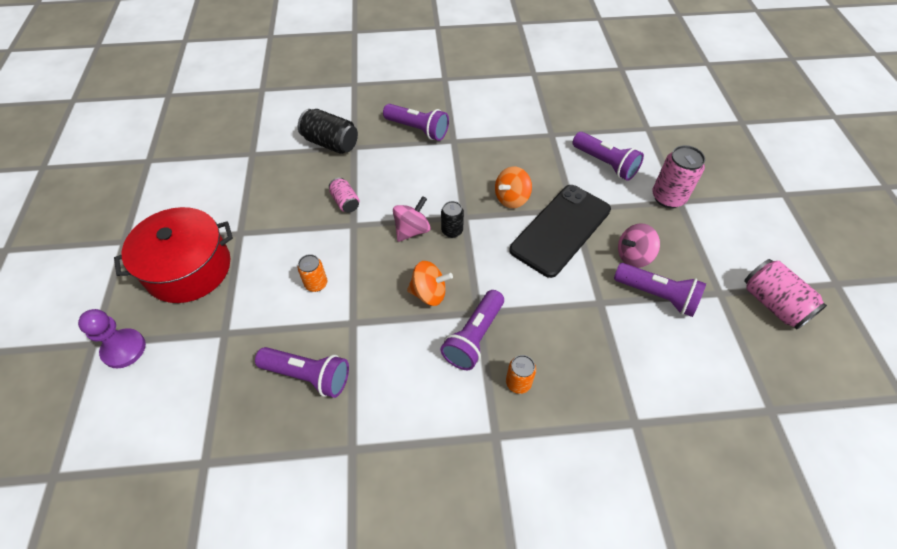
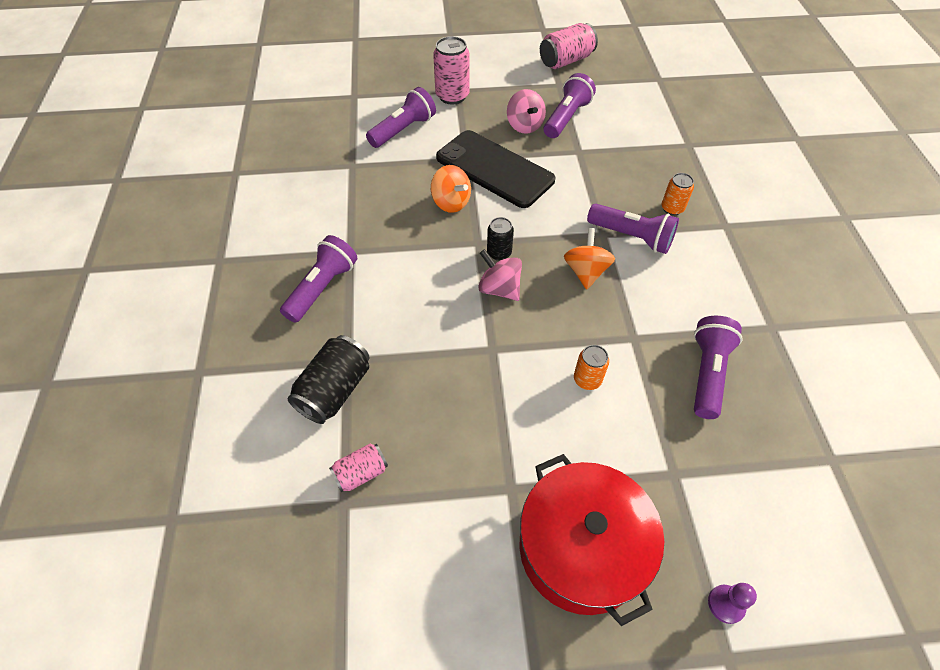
camera: 90 degrees left, 0 degrees up
(124, 349) = (726, 604): purple pawn -> purple pawn, size x0.61
(345, 202) = (453, 361): pink can -> pink can (361, 473)

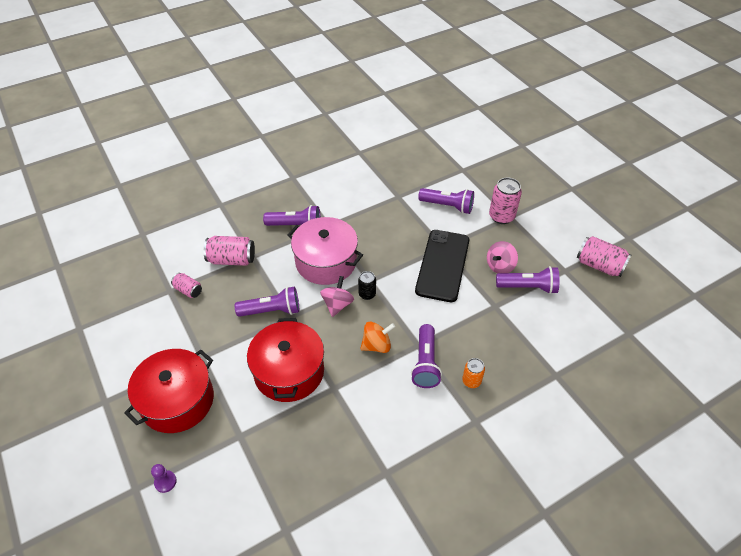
camera: 65 degrees right, 5 degrees down
(334, 390) = (232, 259): black can -> pink can
(416, 276) = (326, 262): none -> pink pot
(451, 202) = (396, 255): orange spinning top -> none
(587, 379) = (289, 371): orange can -> red pot
(707, 373) = (324, 438): purple flashlight -> purple flashlight (271, 310)

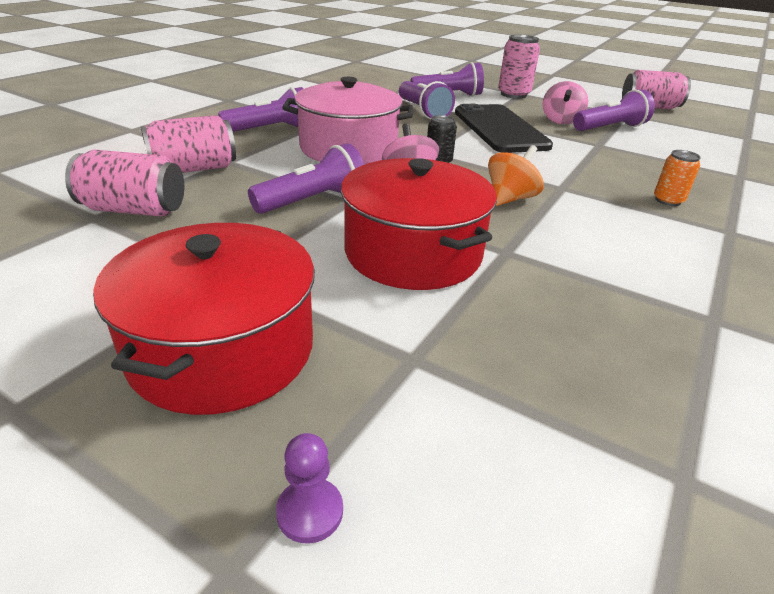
camera: 30 degrees left, 15 degrees down
(188, 290) = (134, 210): pink can -> pink can, size x1.68
(425, 363) = (593, 199): purple flashlight -> purple flashlight (422, 111)

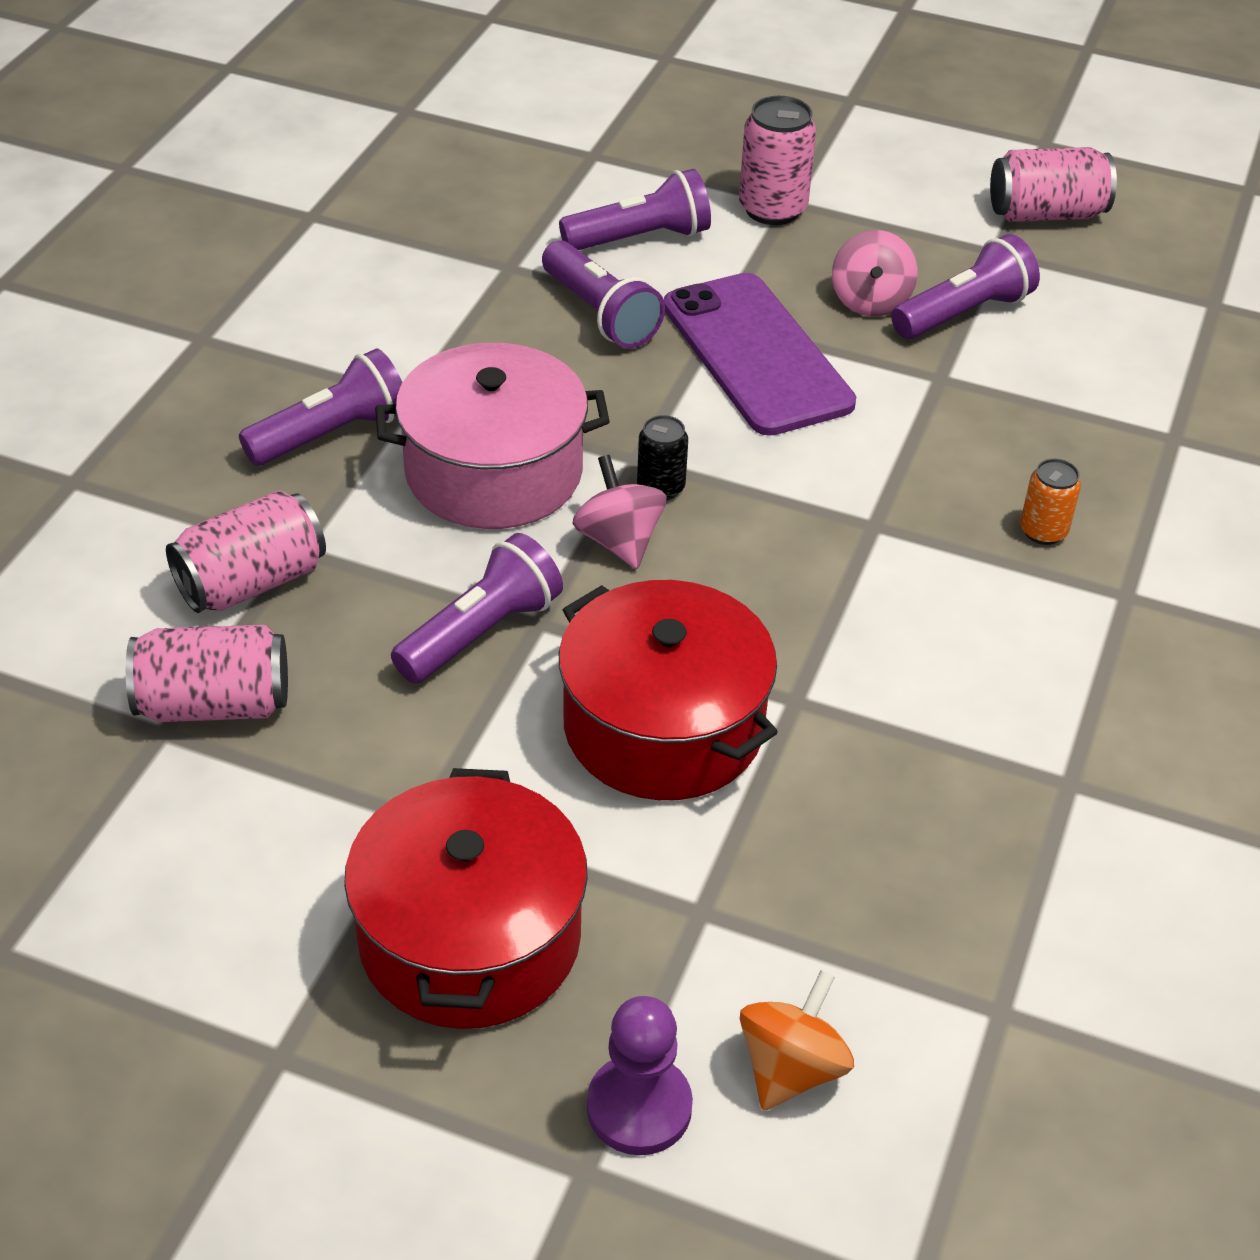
camera: 10 degrees left, 10 degrees up
(310, 512) = (639, 1107): purple pawn -> purple pawn, size x1.64
(500, 129) = (756, 354): black phone -> purple phone
(510, 199) = (792, 571): orange spinning top -> orange spinning top (791, 1068)

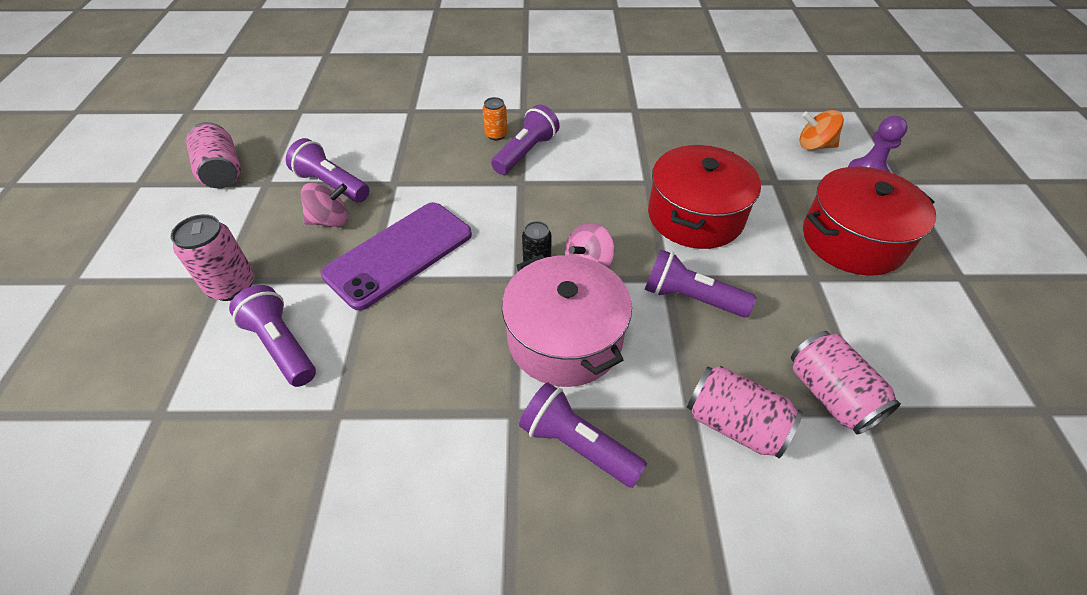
camera: 110 degrees left, 5 degrees up
(600, 314) = (381, 339): purple flashlight -> purple flashlight (526, 153)

